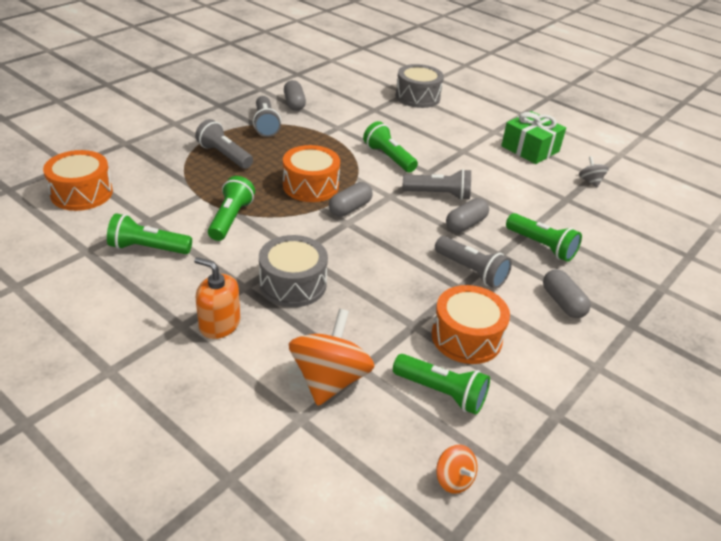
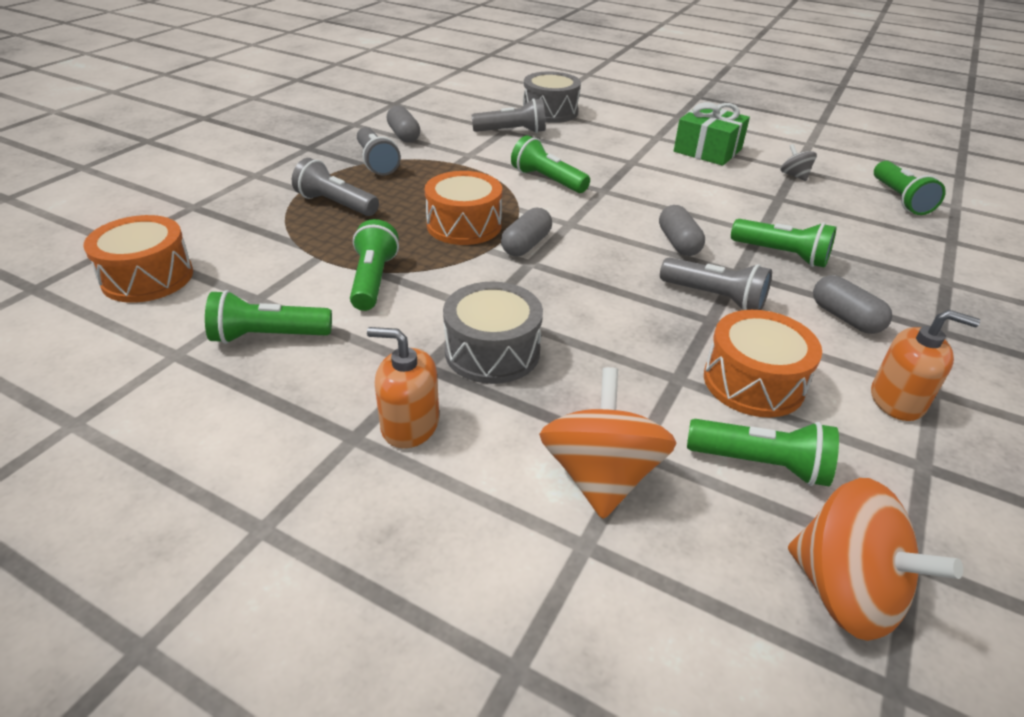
camera: 10 degrees left, 0 degrees up
(439, 194) = (628, 213): grey flashlight -> grey flashlight (512, 132)
(453, 479) = (845, 591): orange spinning top -> orange spinning top, size x2.05
(465, 224) = (678, 243): grey capsule -> grey capsule turned 45 degrees counterclockwise
(565, 368) = (897, 400): none -> orange soap dispenser
(668, 214) = (900, 199): none -> green flashlight

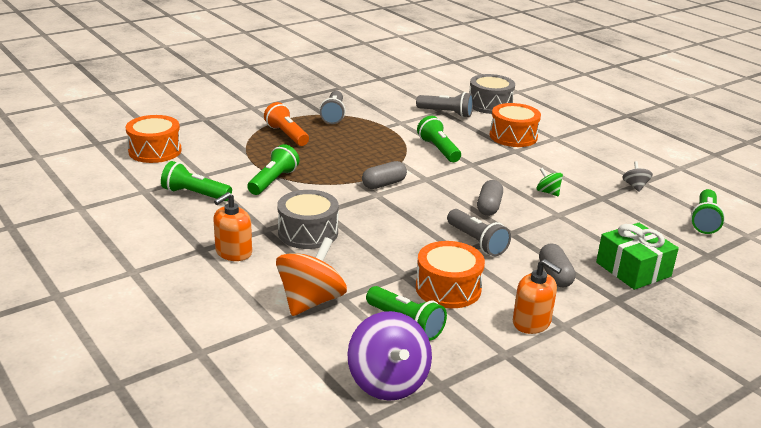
camera: 25 degrees right, 10 degrees down
(336, 204) = (287, 135): grey flashlight -> orange flashlight
(404, 135) = (367, 101): grey capsule -> none
(410, 425) = (233, 252): orange soap dispenser -> orange soap dispenser turned 90 degrees counterclockwise
(464, 225) = (355, 164): orange drum -> orange drum (513, 136)
(707, 150) = (585, 155): green gift -> green gift (633, 269)
(719, 206) = (548, 192): none -> green spinning top
(781, 255) = (556, 231): green flashlight -> none
(845, 591) = (388, 382): orange spinning top -> purple spinning top

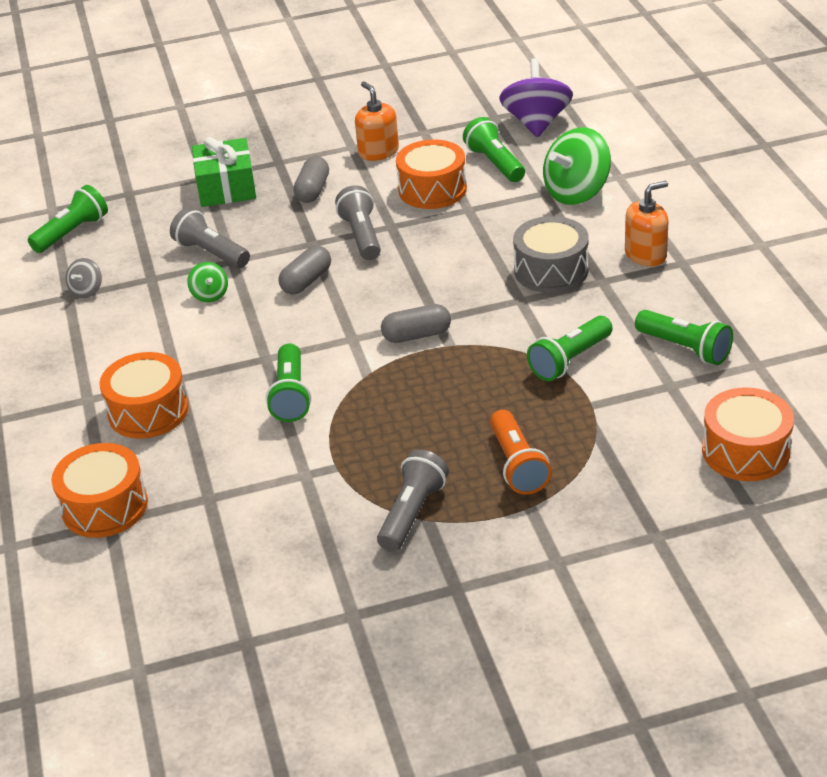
camera: 155 degrees left, 10 degrees up
(311, 301) = (576, 192): orange spinning top -> green spinning top
(446, 113) = (205, 490): grey flashlight -> grey flashlight (211, 253)
(490, 105) = (105, 506): grey drum -> orange drum

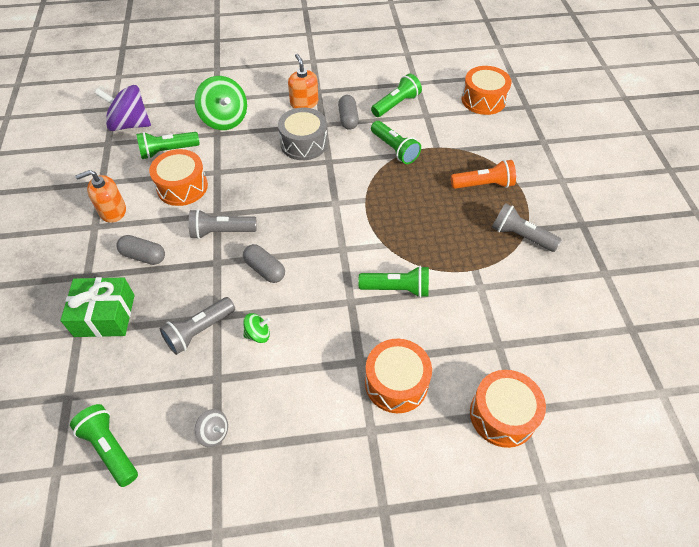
camera: 85 degrees left, 15 degrees up
(416, 335) = (349, 214): grey capsule -> grey capsule (348, 119)

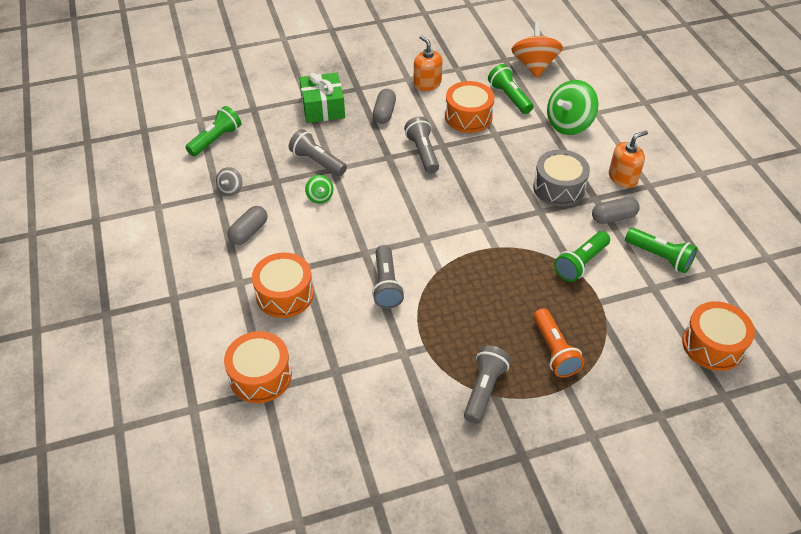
camera: 80 degrees right, 5 degrees down
(130, 124) = (534, 66): purple spinning top -> orange spinning top
(265, 269) = (387, 189): grey capsule -> grey capsule (249, 232)
(397, 289) = (386, 285): green flashlight -> grey flashlight

